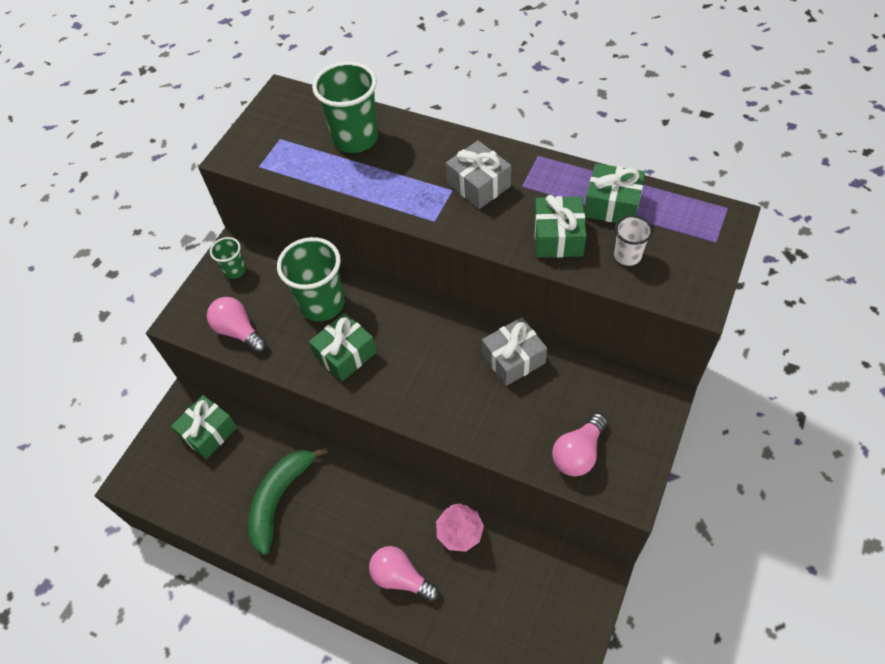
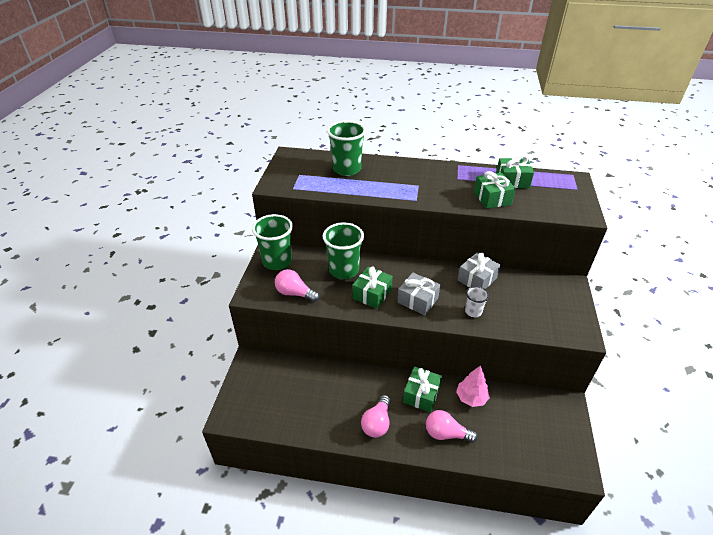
camera: 20 degrees left, 15 degrees down
(208, 432) = (275, 374): green gift -> green gift (421, 394)
(235, 270) = (277, 261): green cup -> green cup, size x1.93
(279, 499) = (342, 404): green banana -> none
(478, 185) = (432, 181): grey gift -> grey gift (417, 300)
(578, 453) = (541, 320): pink light bulb -> pink light bulb (377, 423)
(627, 256) = (535, 201): white cup -> white cup (473, 312)

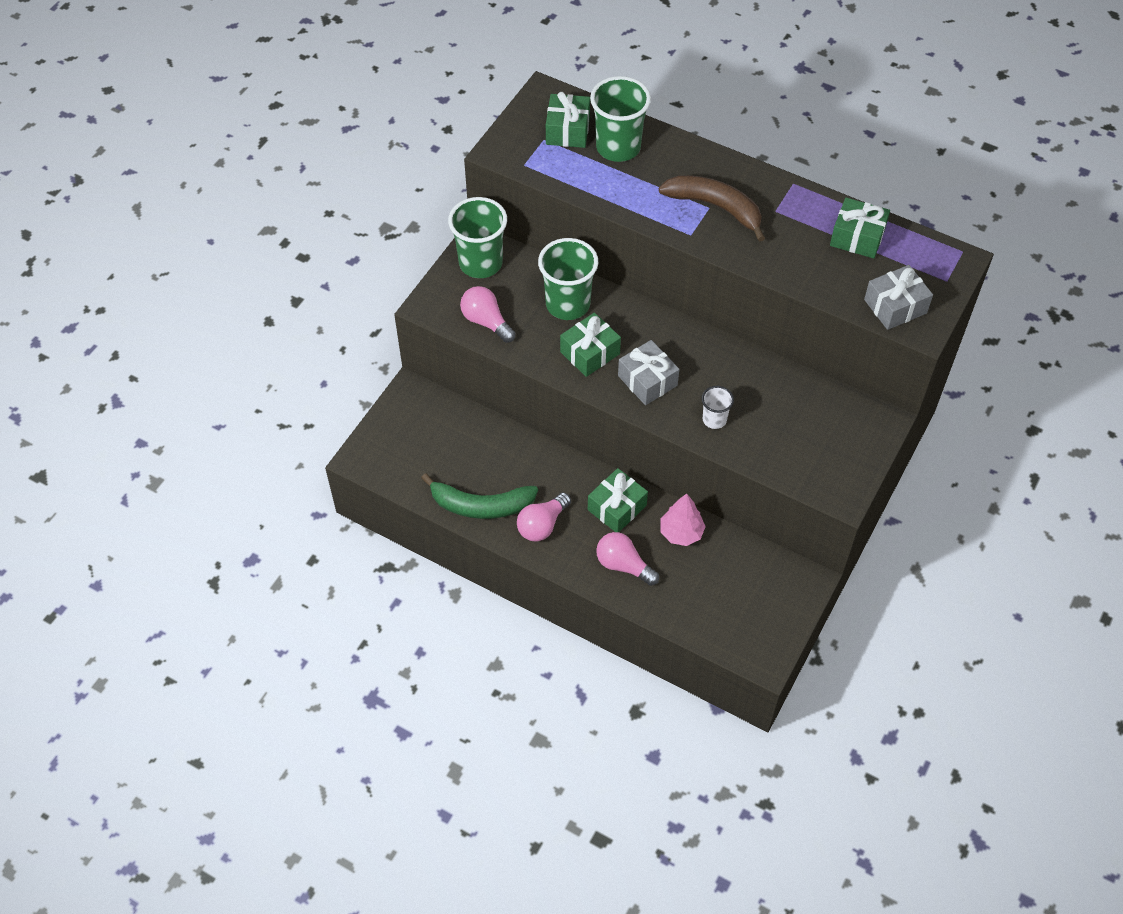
camera: 20 degrees right, 15 degrees up
(328, 423) = (481, 505): none -> green banana
(422, 184) = (715, 207): none -> brown banana
(477, 279) = (749, 373): grey gift -> grey gift (895, 306)
(492, 198) = (804, 261): green gift -> green gift (567, 130)

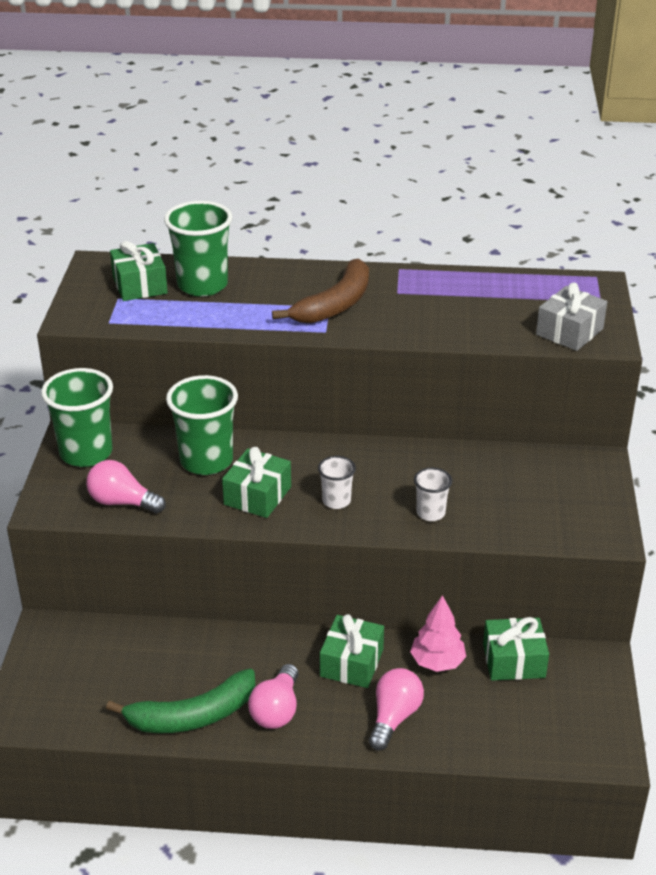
camera: 25 degrees left, 20 degrees down
(623, 565) = (394, 717): pink light bulb -> pink light bulb turned 105 degrees clockwise
(647, 380) = (336, 501): grey gift -> white cup
(715, 207) = (335, 304): brown banana -> brown banana turned 120 degrees clockwise
(857, 237) = (491, 291): green gift -> green gift (514, 661)

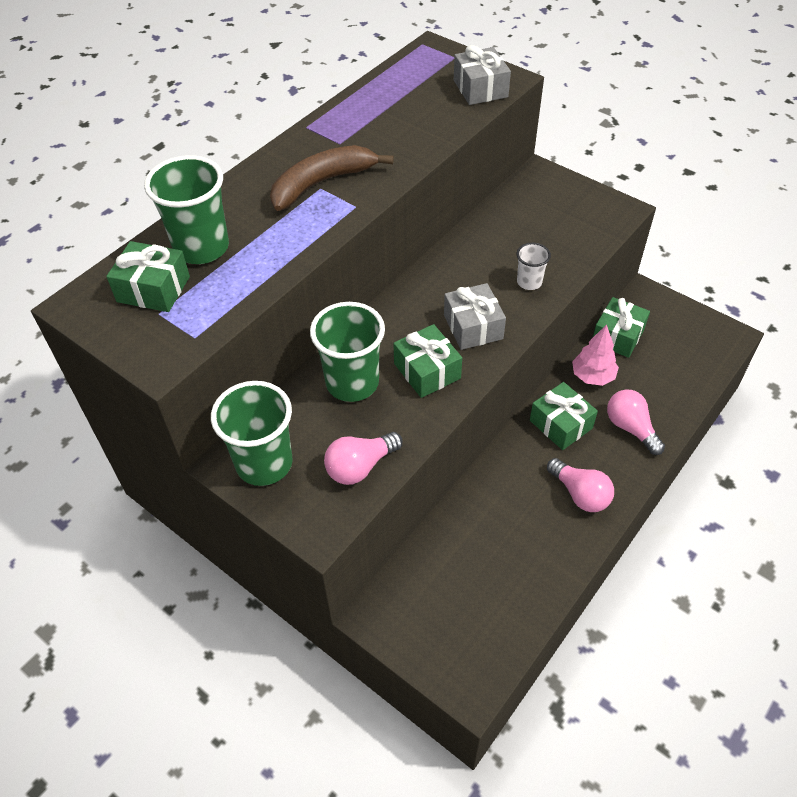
camera: 55 degrees left, 15 degrees up
(193, 716) = (552, 552): green banana -> none
(335, 304) = (321, 183): brown banana -> brown banana turned 105 degrees counterclockwise
(336, 501) = (473, 327): white cup -> grey gift

